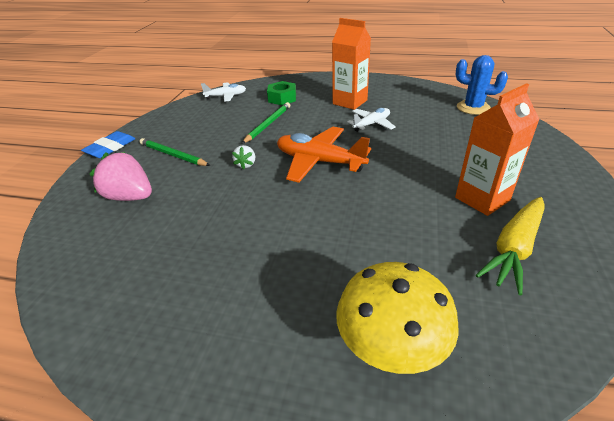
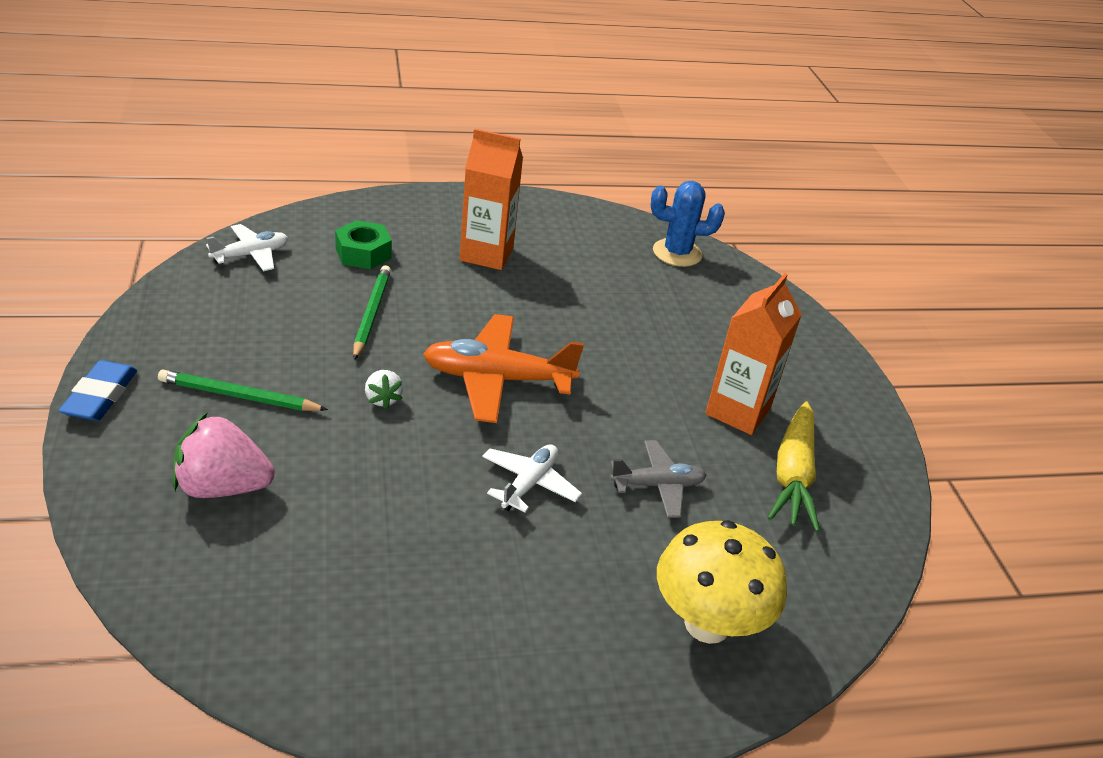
camera: 30 degrees left, 0 degrees up
(371, 124) = (542, 298): white plane -> white plane (529, 484)
(396, 238) = (657, 485): none -> grey plane

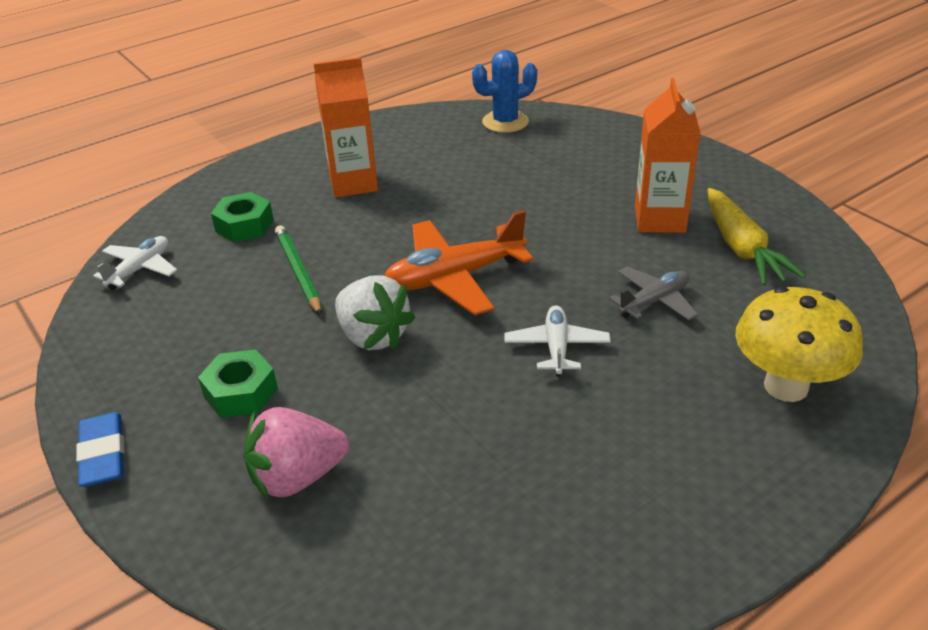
camera: 20 degrees left, 0 degrees up
(239, 396) = (241, 392): green pencil -> green nut
(383, 399) = (373, 336): white strawberry -> white strawberry, size x1.93

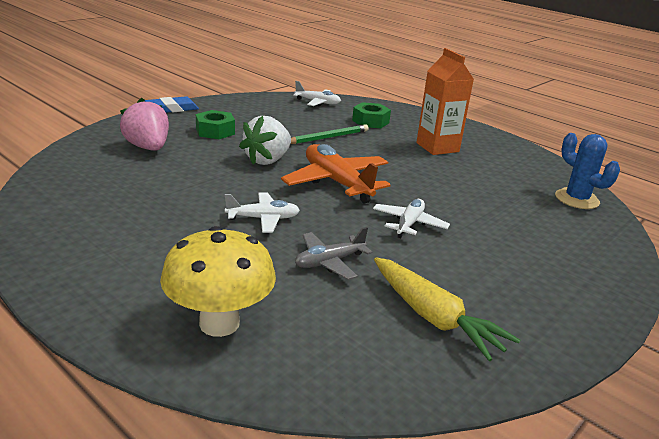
camera: 75 degrees right, 10 degrees down
(564, 236) = (409, 224): none -> white plane
(654, 301) = (329, 262): grey plane -> grey plane turned 105 degrees clockwise
(659, 219) = (460, 271): orange carton -> none
(741, 248) = (433, 317): yellow carrot -> yellow carrot turned 105 degrees counterclockwise

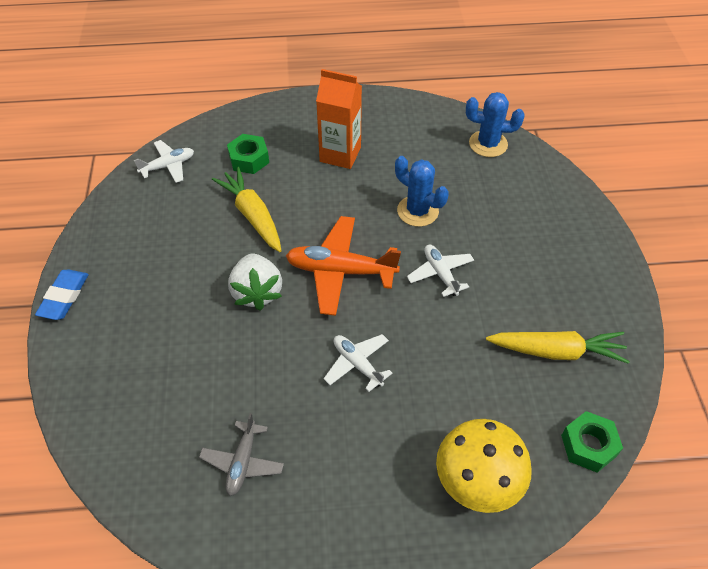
camera: 45 degrees left, 25 degrees up
(148, 148) = (144, 372): pink strawberry -> none
(215, 131) = (157, 293): green nut -> green nut (588, 445)
(263, 219) = (357, 364): white plane -> white plane turned 75 degrees counterclockwise
(328, 137) = (252, 215): green pencil -> yellow carrot
(329, 262) = (452, 363): grey plane -> grey plane (242, 462)
(449, 193) = (417, 211): none -> blue cactus

